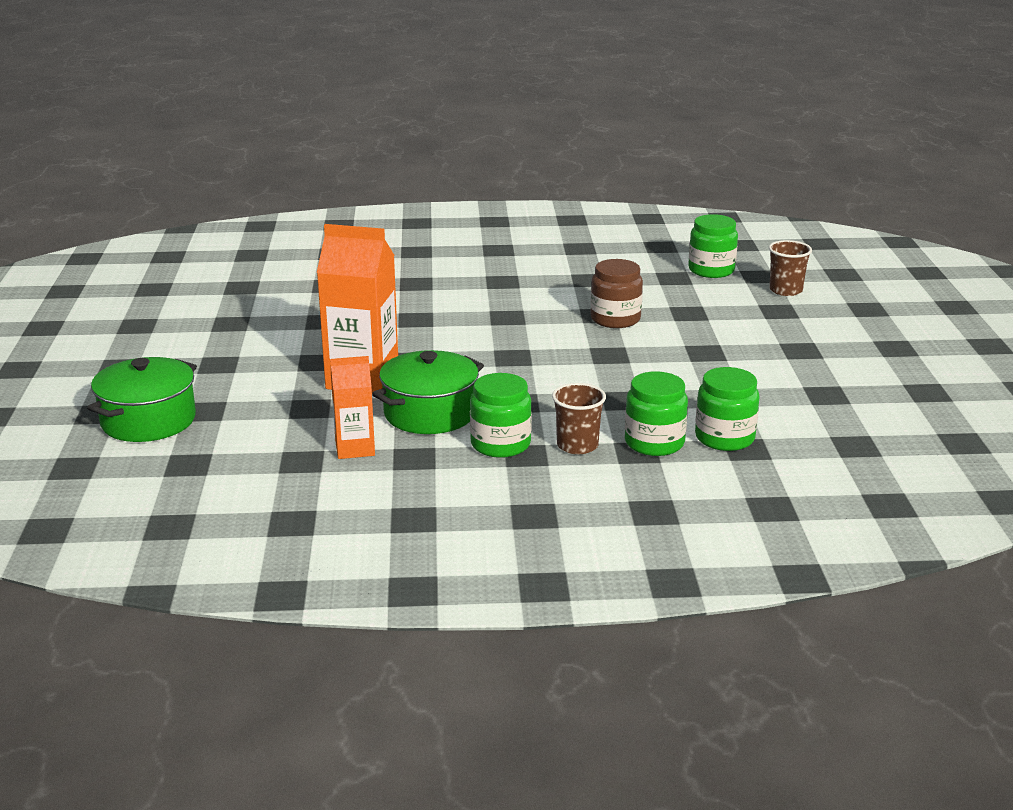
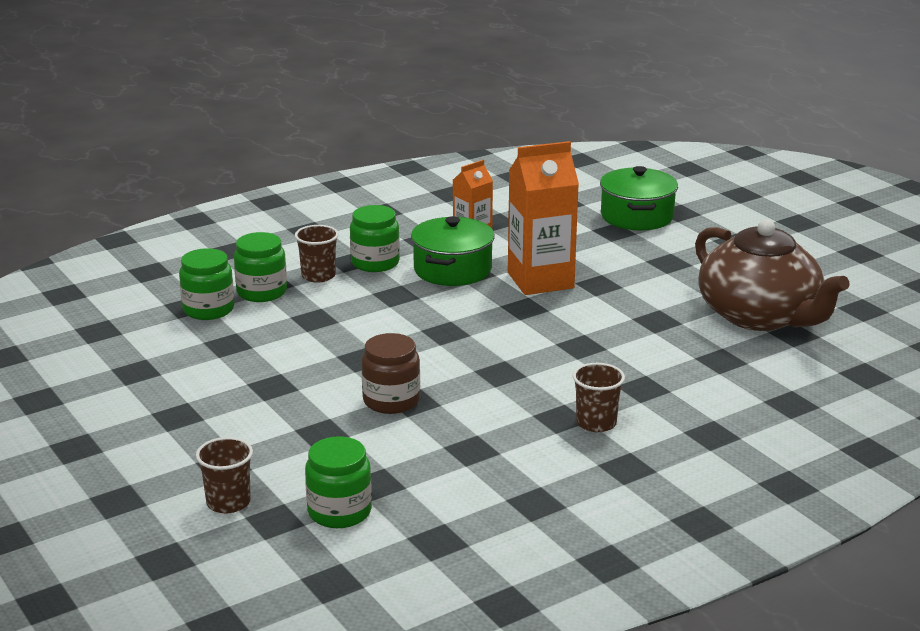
camera: 150 degrees right, 0 degrees up
(239, 303) = (760, 316): none -> brown teapot
(482, 273) = (596, 423): none -> brown cup

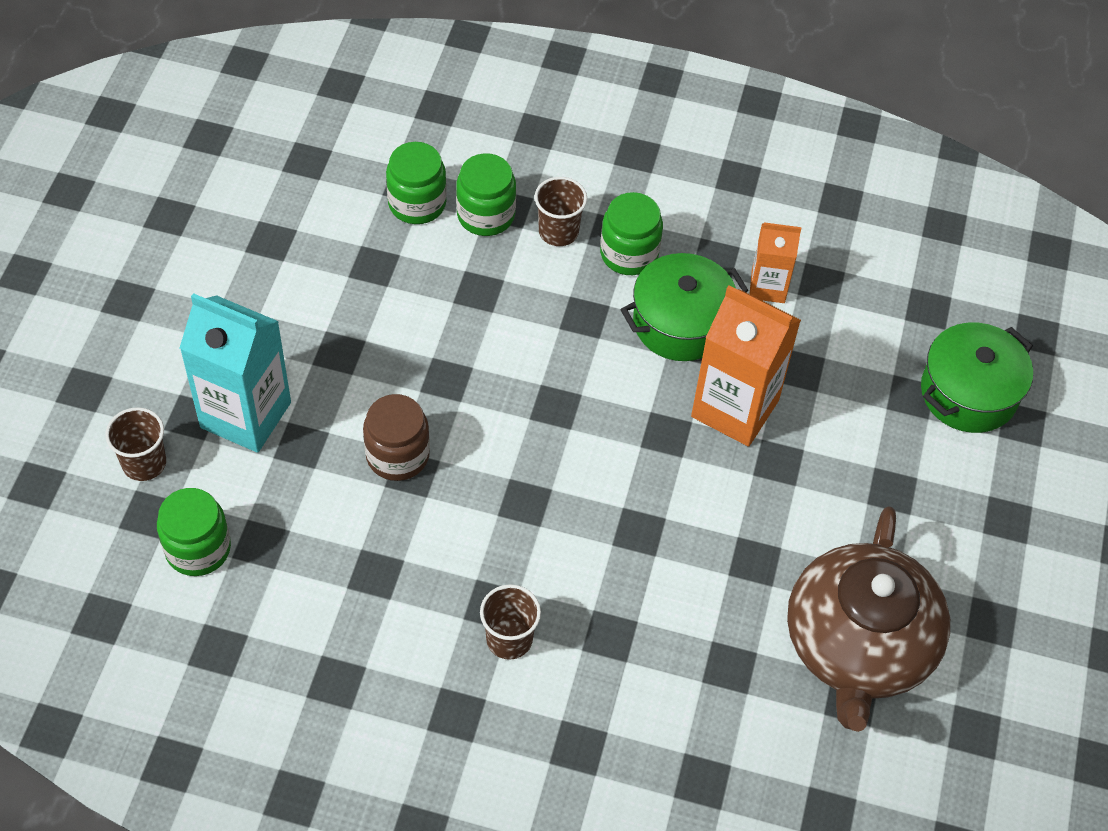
camera: 45 degrees right, 30 degrees up
(260, 443) = (245, 415): none -> turquoise carton

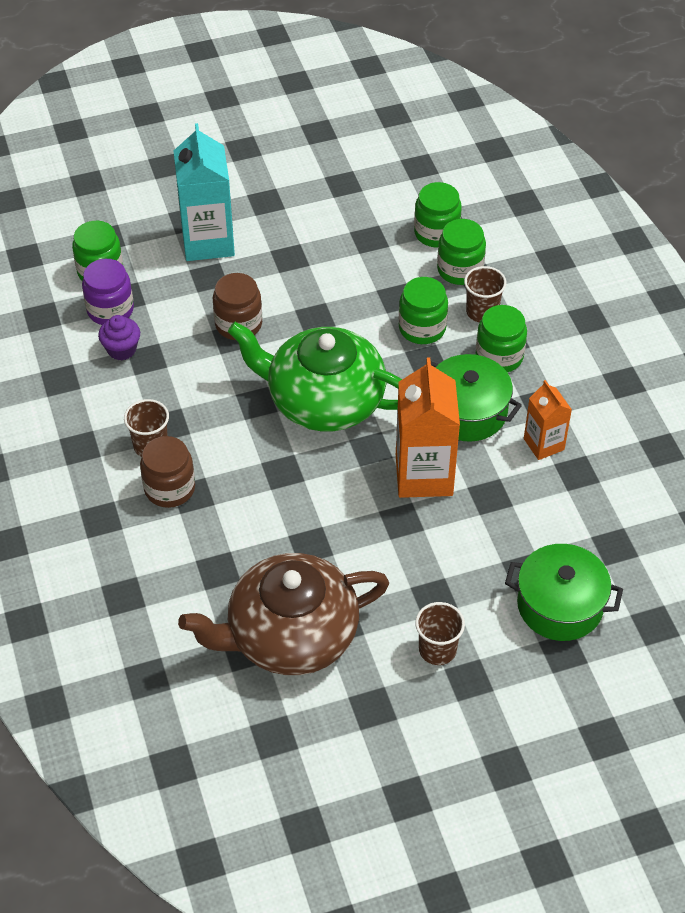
camera: 60 degrees right, 5 degrees down
(144, 463) = (138, 217): brown cup -> brown cup (437, 649)
(269, 570) = (110, 310): none -> purple jar
(341, 592) = (121, 349): none -> purple cupcake
(539, 294) = (422, 328): none -> green jar
(570, 438) = (324, 400): none -> green teapot
(584, 653) = (169, 488): none -> brown jar

